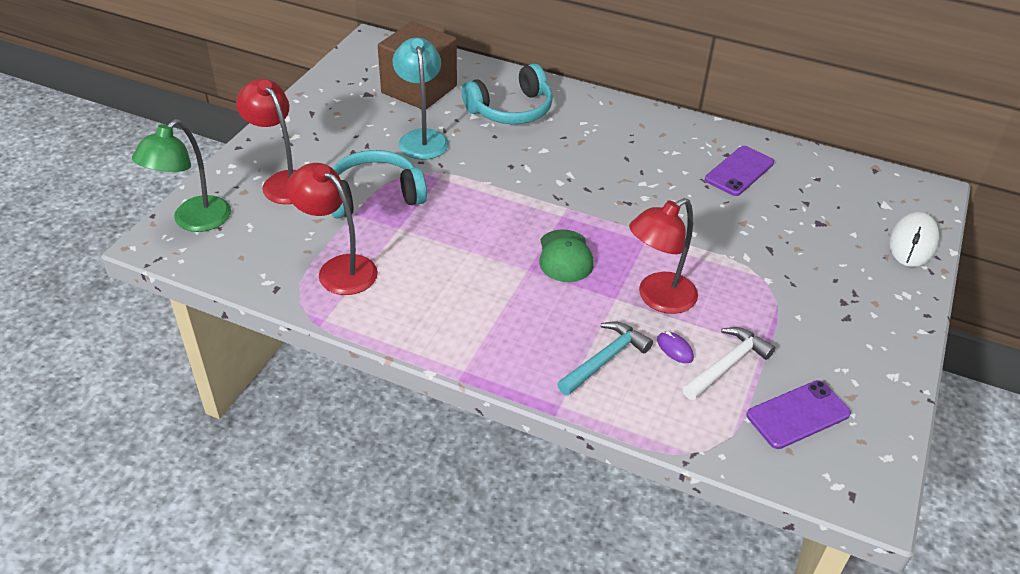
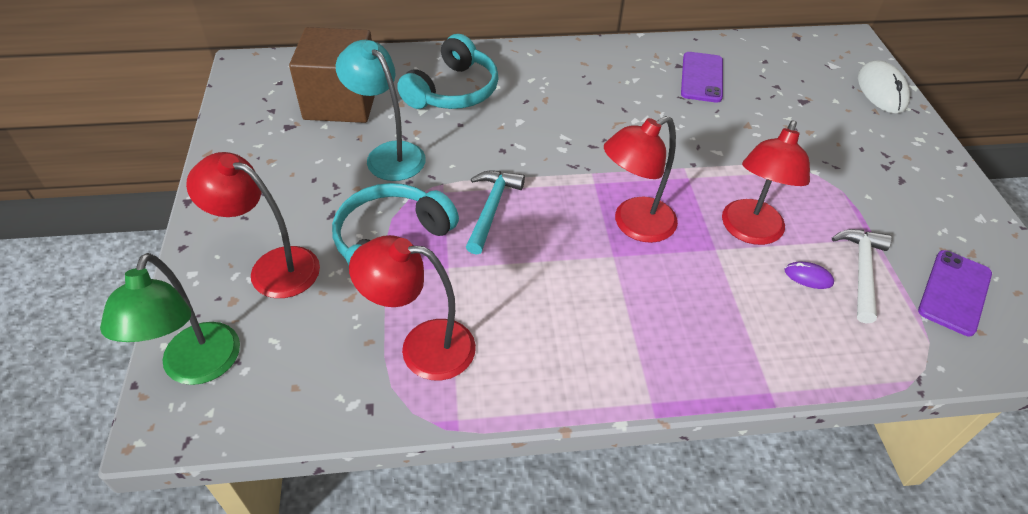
camera: 30 degrees left, 5 degrees up
(565, 256) = (634, 225): green cap -> red lamp
(605, 359) = (763, 319): turquoise hammer -> turquoise hammer (491, 209)

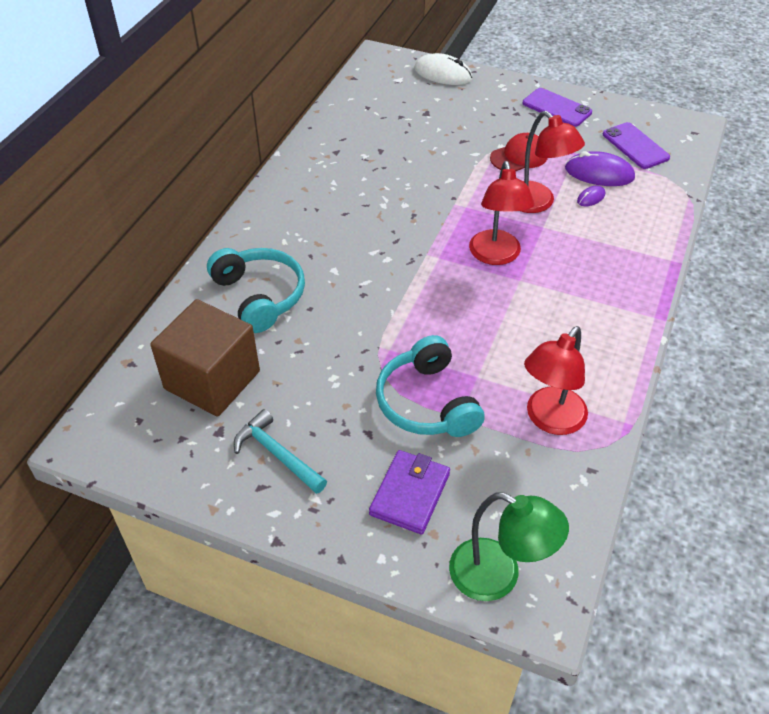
camera: 60 degrees left, 0 degrees up
(272, 267) = (410, 494): red lamp -> purple wallet
(388, 154) = (315, 369): turquoise lamp -> none
(491, 209) = (429, 327): turquoise hammer -> turquoise hammer (277, 454)
(702, 77) = (360, 147): purple phone -> purple phone (556, 108)
(813, 192) = (519, 156): none -> red cap
(861, 271) = (599, 173): white hammer -> purple mouse

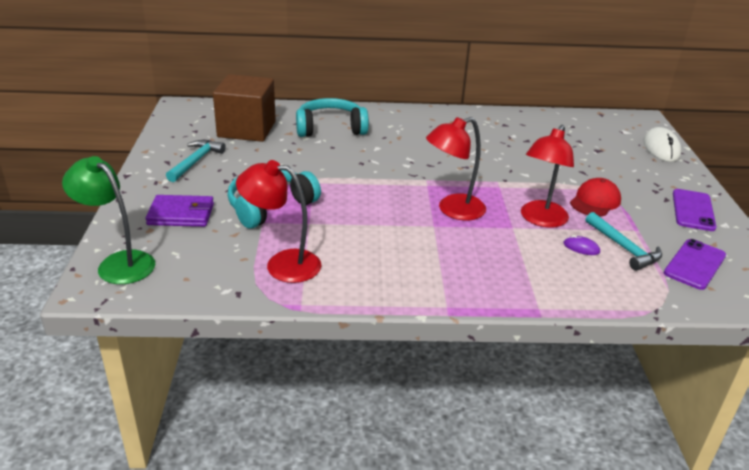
camera: 65 degrees right, 15 degrees down
(259, 296) = (330, 128): turquoise headphones -> turquoise headphones turned 135 degrees counterclockwise
(498, 576) = (118, 263): green lamp -> green lamp turned 120 degrees clockwise
(519, 156) = (595, 201): red cap -> red cap turned 90 degrees counterclockwise
(599, 173) = (623, 248): purple mouse -> turquoise hammer

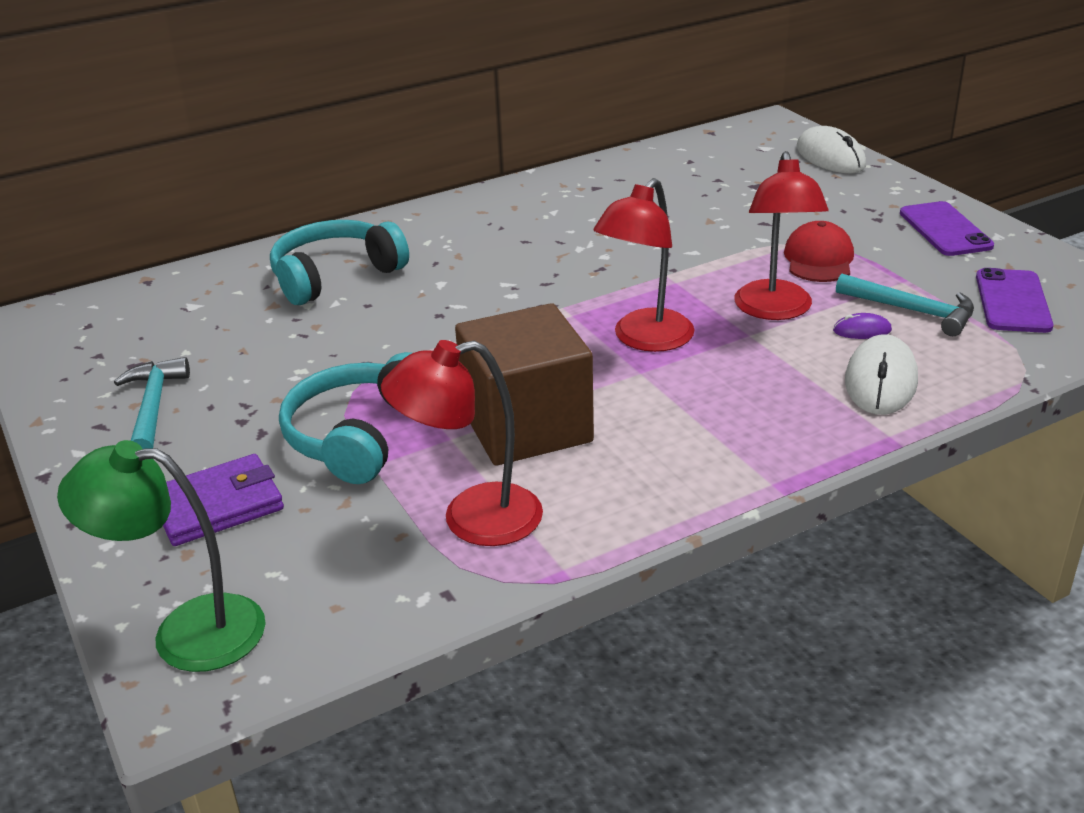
camera: 25 degrees left, 0 degrees up
(247, 129) = (191, 323): brown cube -> brown cube (526, 426)
(564, 278) = (881, 381): none -> white mouse

